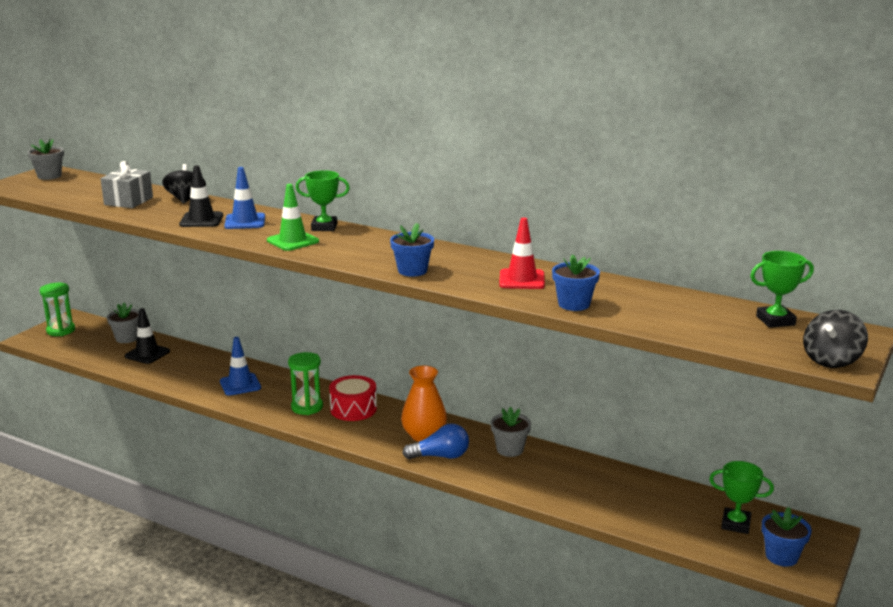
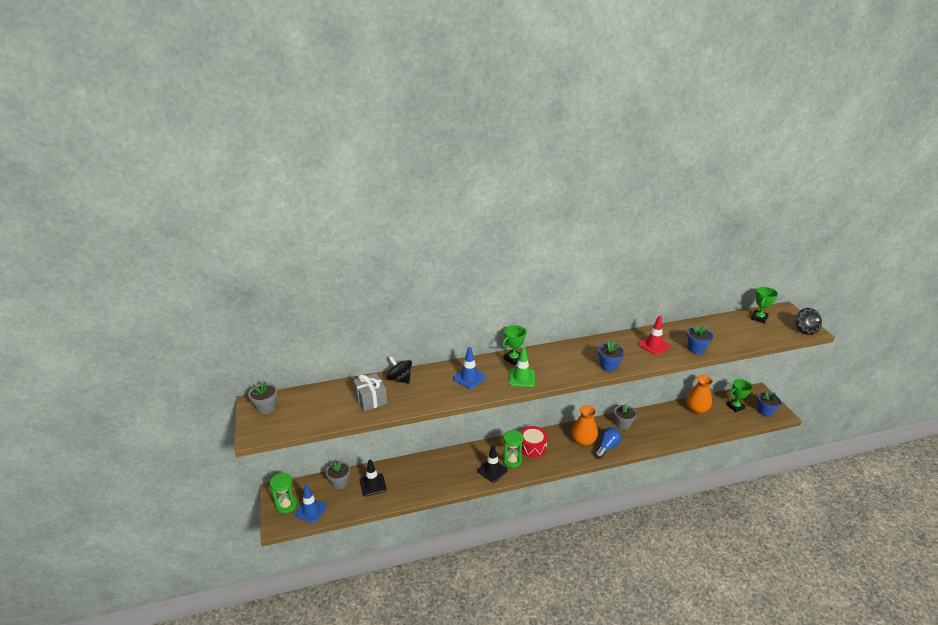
camera: 45 degrees left, 10 degrees up
(201, 220) = (445, 390): black traffic cone -> black traffic cone (492, 470)
(240, 385) = (458, 470): blue traffic cone -> blue traffic cone (311, 510)
(659, 493) = (696, 409): none -> orange vase

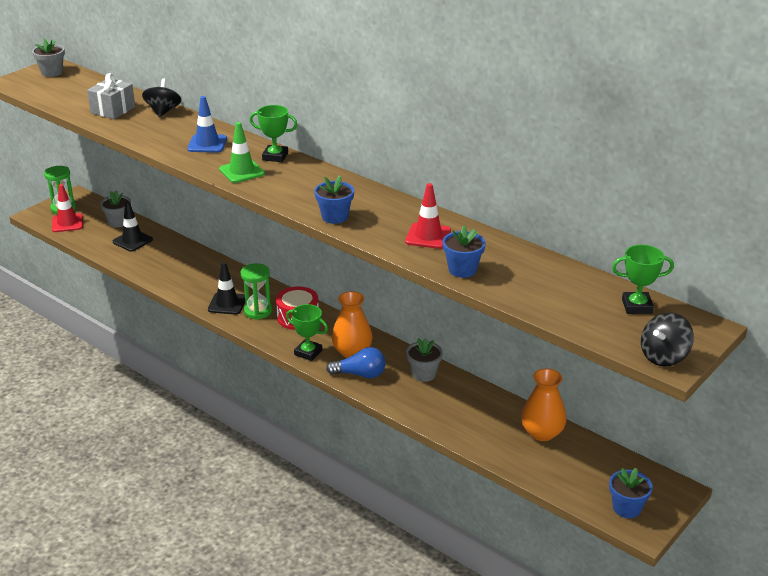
camera: 55 degrees right, 0 degrees up
(311, 510) = (67, 223): blue traffic cone -> red traffic cone
(735, 407) = (599, 472): green trophy -> green trophy (308, 352)

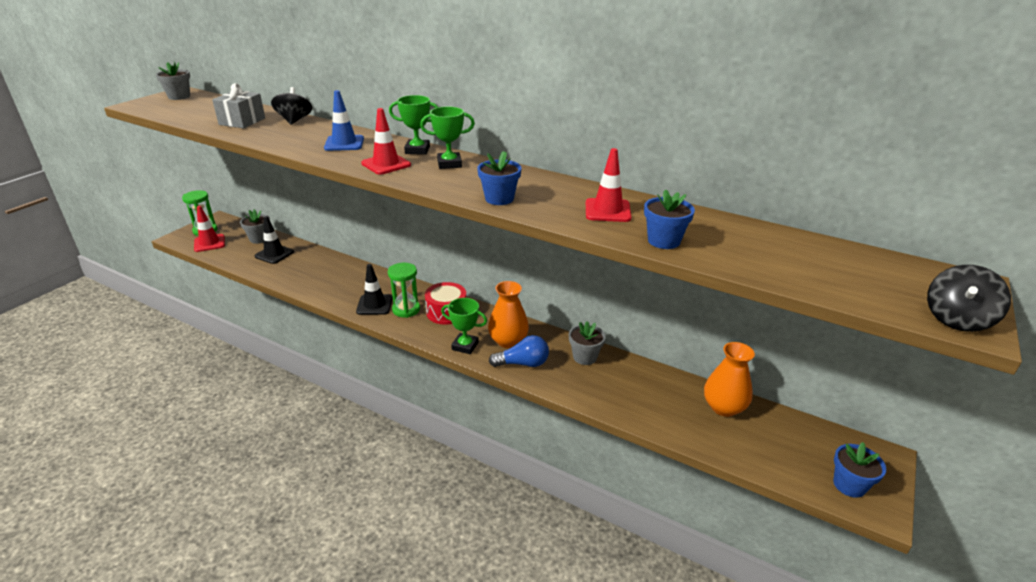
camera: 10 degrees left, 0 degrees up
(242, 171) = (386, 164): green traffic cone -> red traffic cone
(637, 306) = (876, 265): green trophy -> green trophy (449, 164)

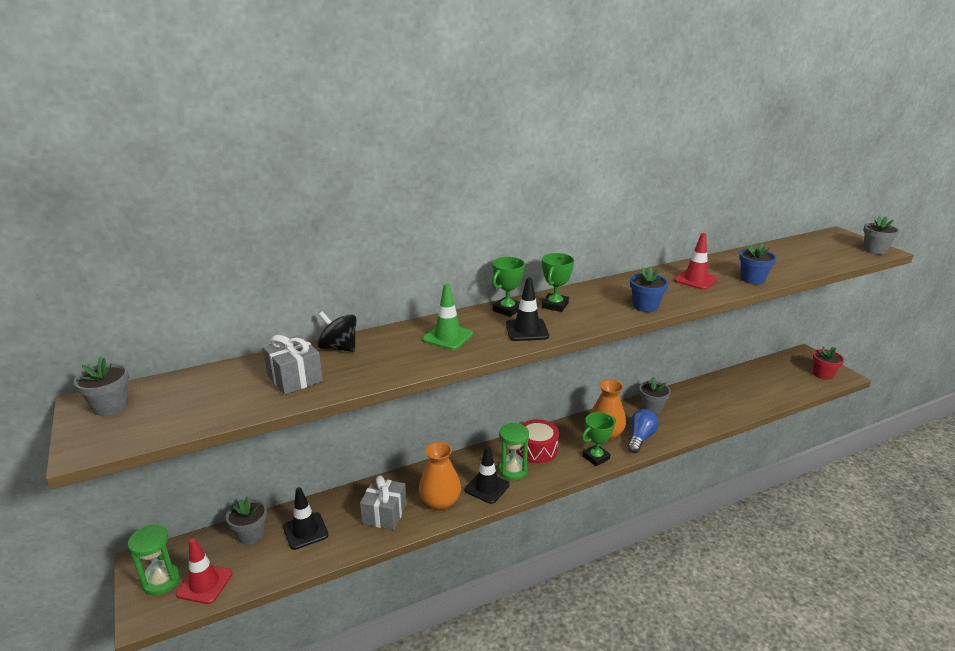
camera: 55 degrees left, 5 degrees down
(311, 274) = (384, 514): none -> grey gift
(344, 143) = (447, 337): blue traffic cone -> green traffic cone
(386, 164) = (527, 330): red traffic cone -> black traffic cone
(723, 407) = (739, 380): orange vase -> orange vase (440, 502)
(849, 485) = (823, 374): blue flower pot -> red flower pot
(957, 319) = (874, 250): black spinning top -> grey flower pot

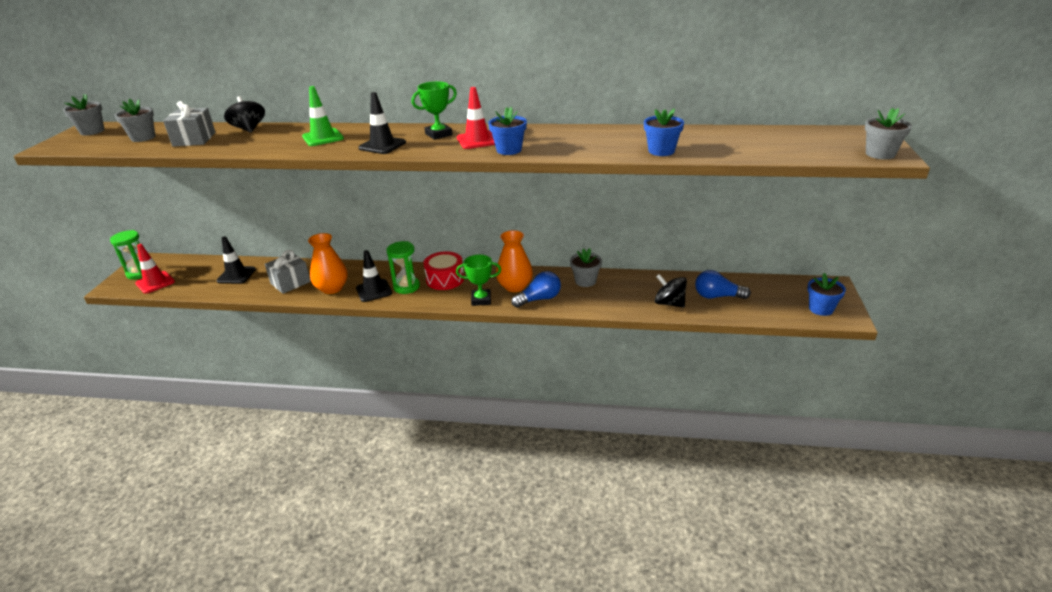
camera: 35 degrees right, 5 degrees up
(251, 534) = (208, 266): grey flower pot -> grey flower pot (143, 137)
(507, 310) = (398, 130): green trophy -> none
(695, 280) = (601, 141): red traffic cone -> red traffic cone (477, 140)
(733, 405) = (669, 303): none -> black spinning top
(754, 388) = (717, 296): none -> blue light bulb
(823, 374) = (821, 309): red flower pot -> blue flower pot

